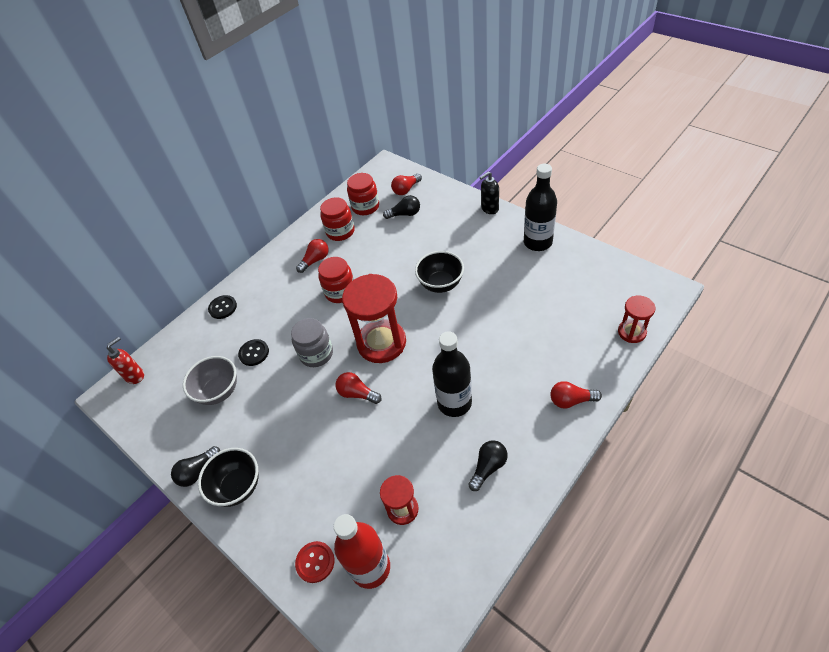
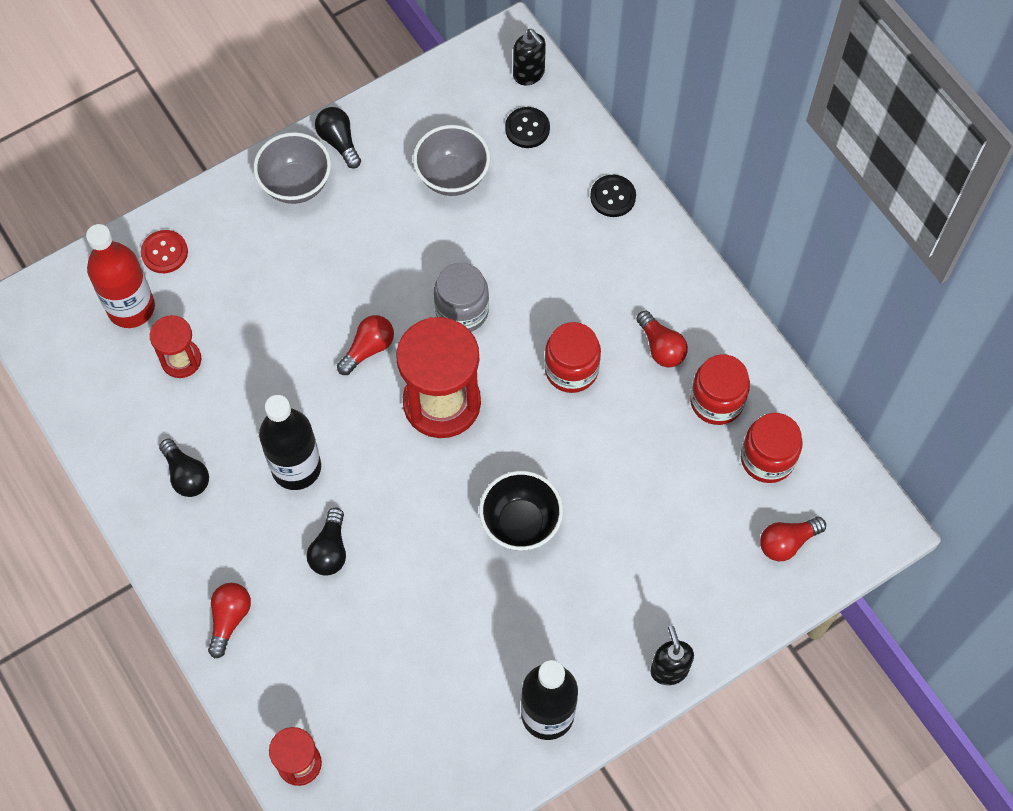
camera: 100 degrees right, 15 degrees up
(135, 376) = (529, 74): red soap dispenser -> black soap dispenser
(238, 487) = (296, 184): black bowl -> grey bowl
(254, 353) = (501, 229): black button -> black button (527, 128)
(405, 214) = (717, 519): black light bulb -> black light bulb (330, 550)
(406, 189) = (787, 542): red light bulb -> red light bulb turned 90 degrees counterclockwise

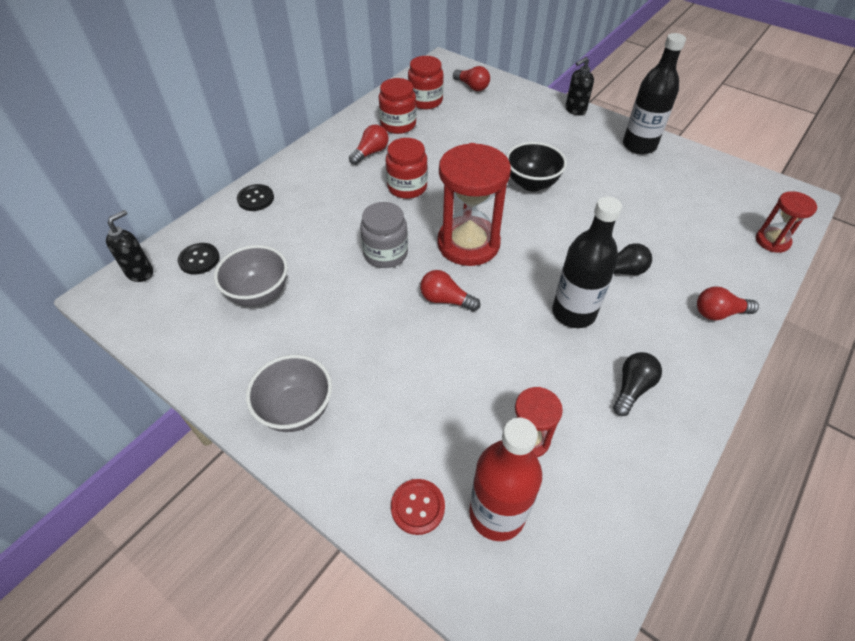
camera: 110 degrees left, 15 degrees down
(339, 142) = (237, 390): black light bulb -> none

